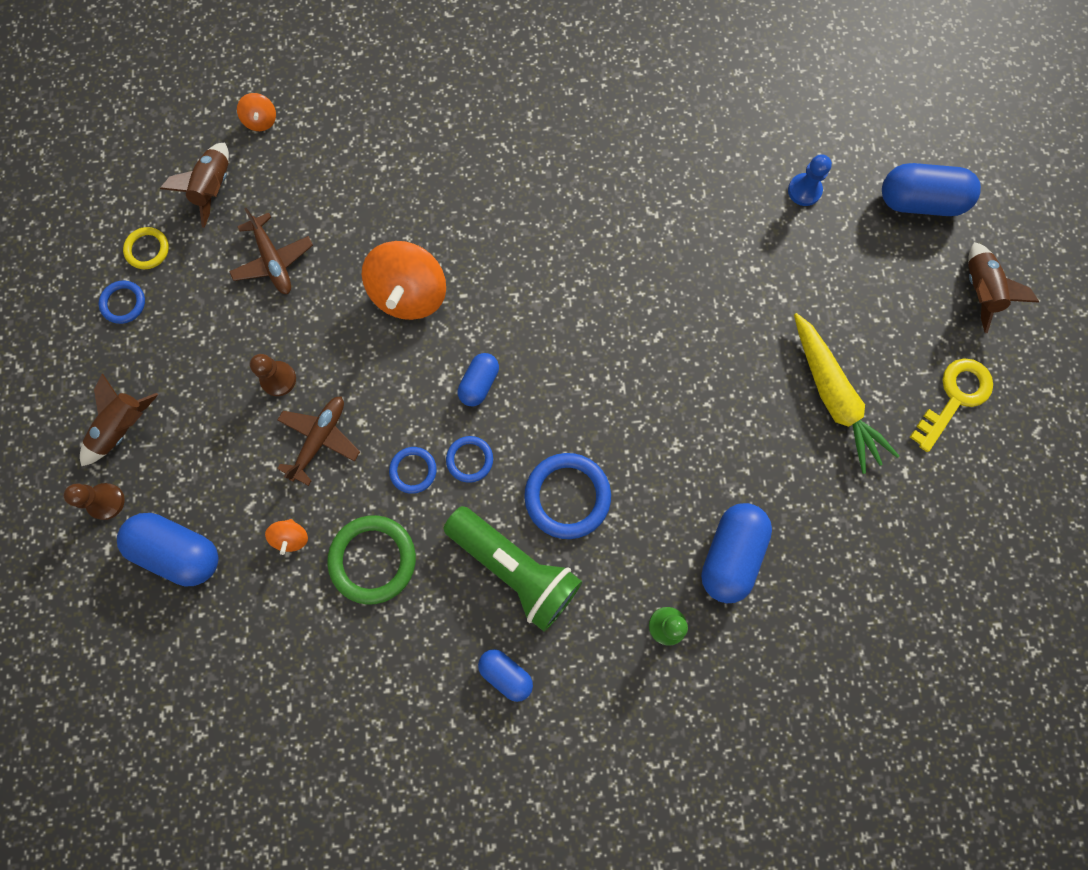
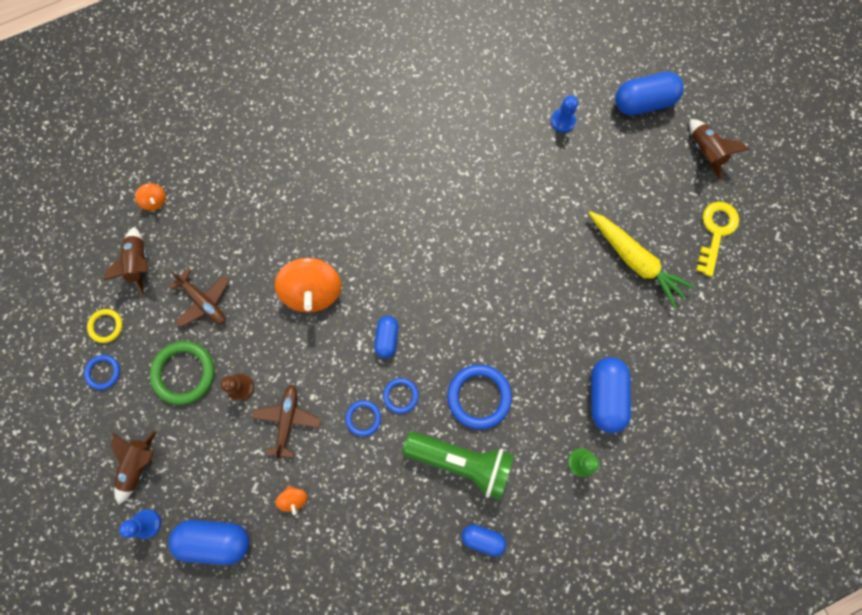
camera: 20 degrees left, 0 degrees up
(106, 501) = (147, 523): brown pawn -> blue pawn
(373, 559) = (358, 493): green ring -> green ring (184, 373)

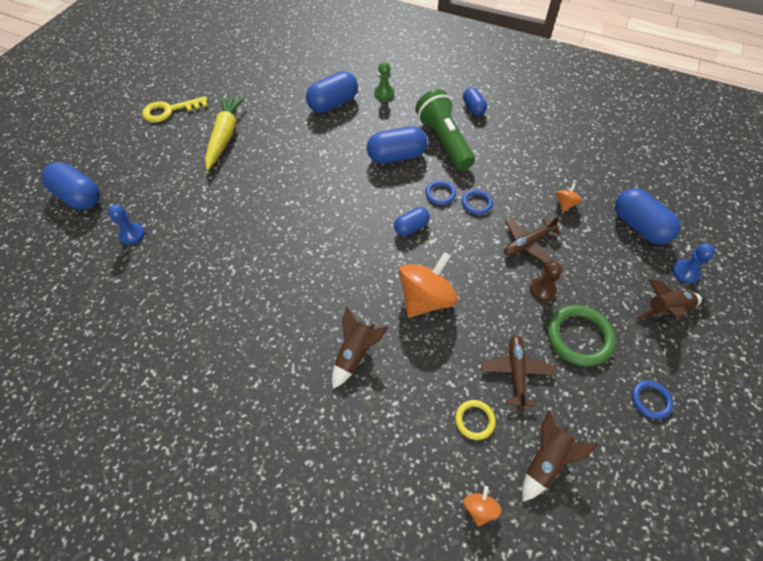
camera: 130 degrees left, 20 degrees down
(106, 326) = (620, 436): yellow ring -> yellow ring (474, 420)
(479, 396) = (396, 156): blue ring -> blue capsule
(705, 152) = (104, 144): brown rocket -> brown rocket (355, 354)

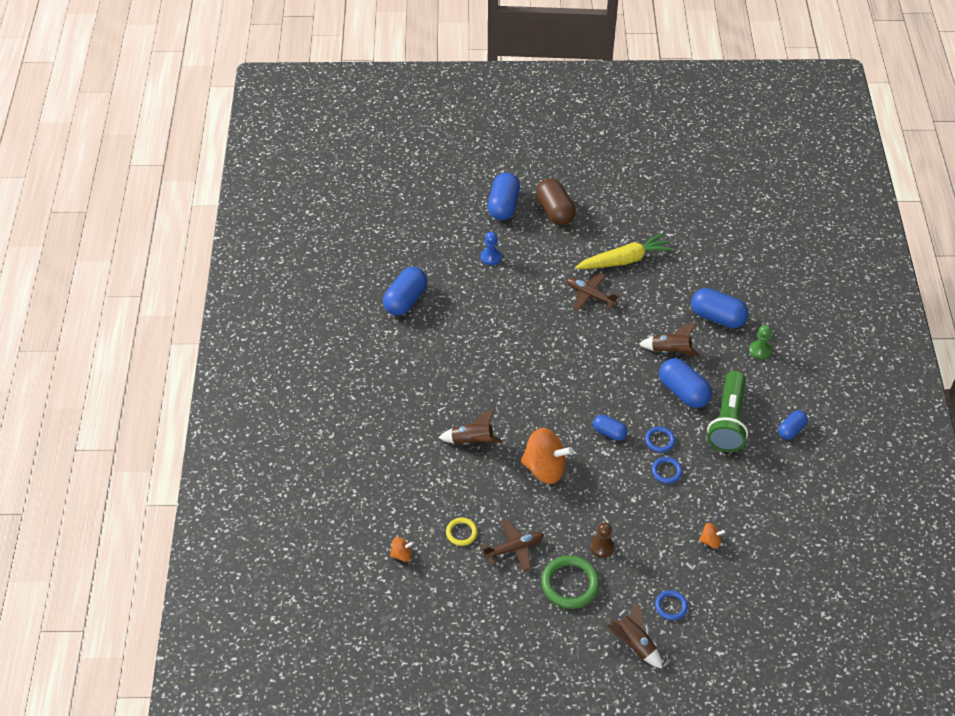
camera: 65 degrees right, 5 degrees down
(125, 160) = (555, 211): none -> brown capsule
(169, 111) = (626, 207): yellow key -> none
(444, 141) = (728, 421): green flashlight -> green flashlight turned 150 degrees clockwise
(527, 243) = (644, 523): brown plane -> brown plane (590, 295)
(546, 462) = (453, 585): brown rocket -> brown rocket (670, 351)
(639, 226) = (720, 607): blue capsule -> blue capsule (405, 300)
(650, 400) = (540, 645): blue ring -> blue ring (671, 606)
(685, 272) = (687, 654): blue pawn -> none

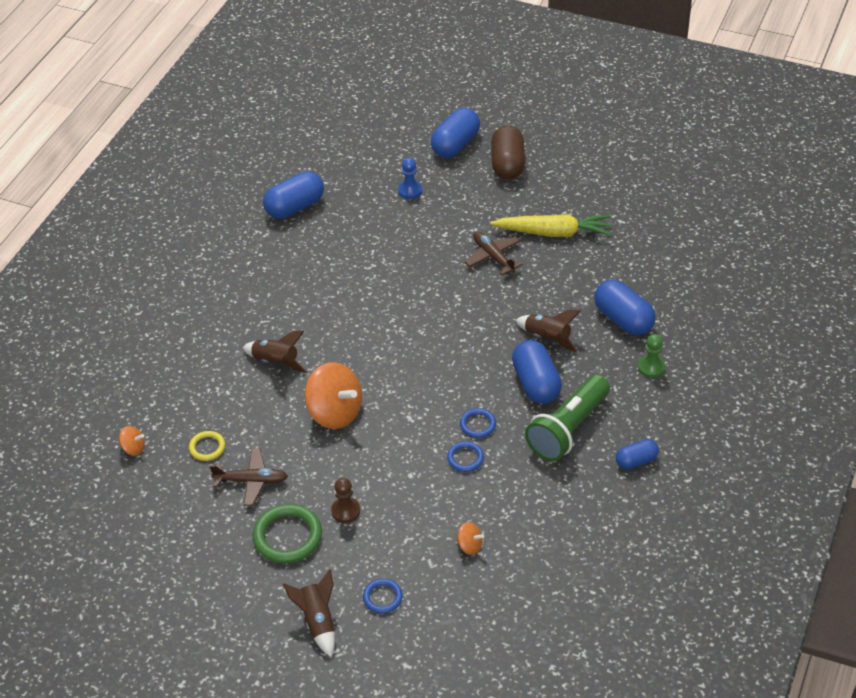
camera: 25 degrees right, 5 degrees down
(609, 432) = (427, 399): blue capsule -> none

